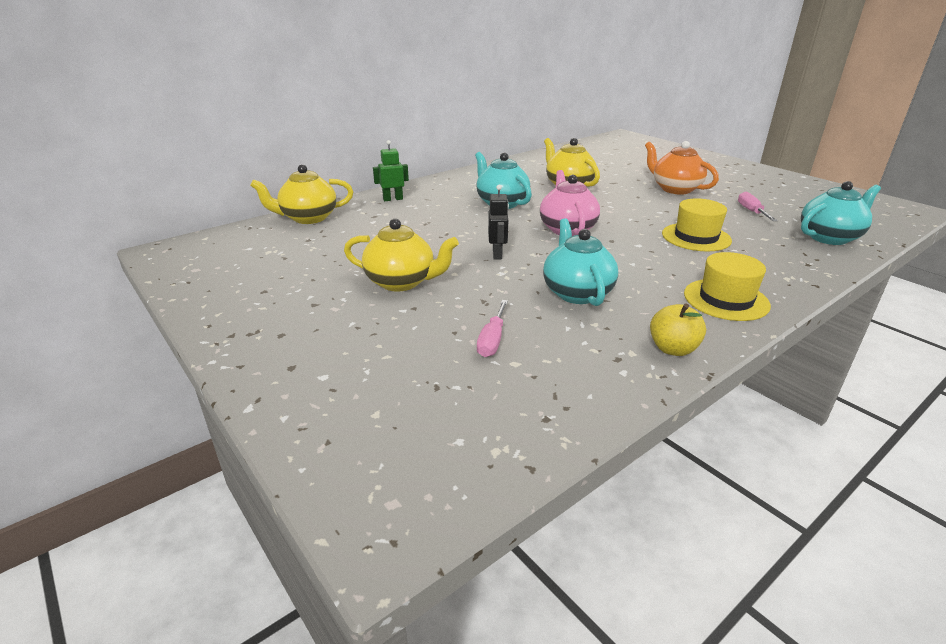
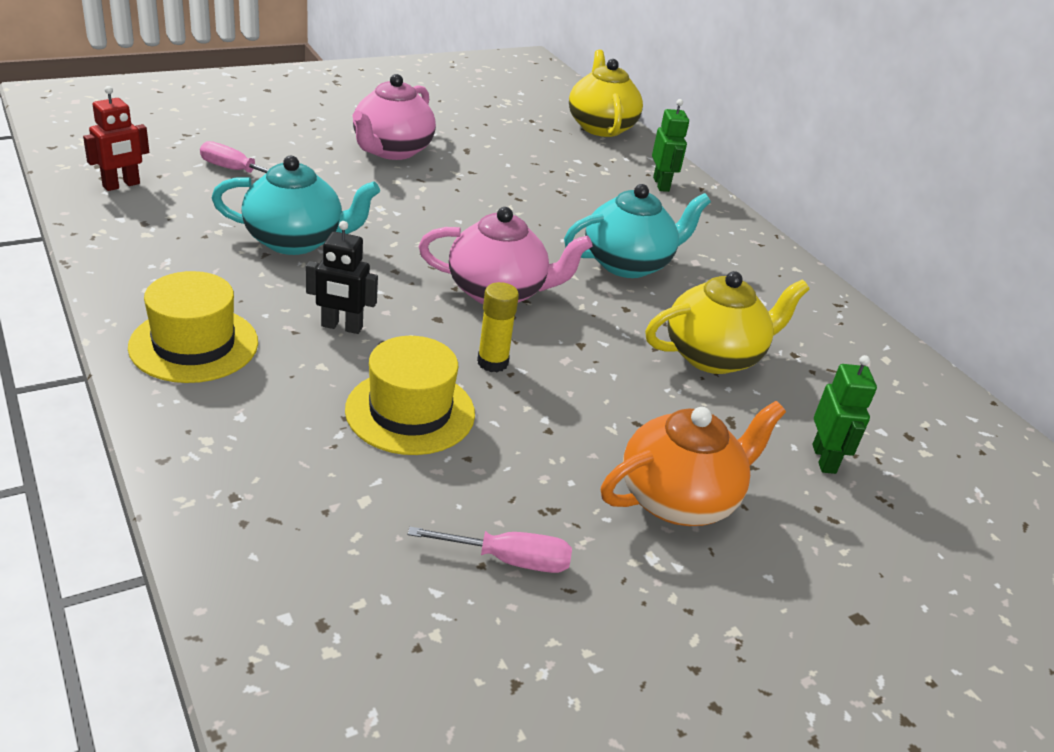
camera: 95 degrees right, 5 degrees up
(401, 282) = (392, 150): yellow teapot -> pink teapot
(497, 254) = (434, 217): black robot -> black robot (341, 327)
(570, 390) = (121, 185): none -> red robot
(617, 170) = (824, 459): none -> green robot
(633, 225) = (492, 362): none -> yellow glue stick
(673, 349) = (128, 259): yellow apple -> none
(829, 237) = (321, 611): turquoise teapot -> none

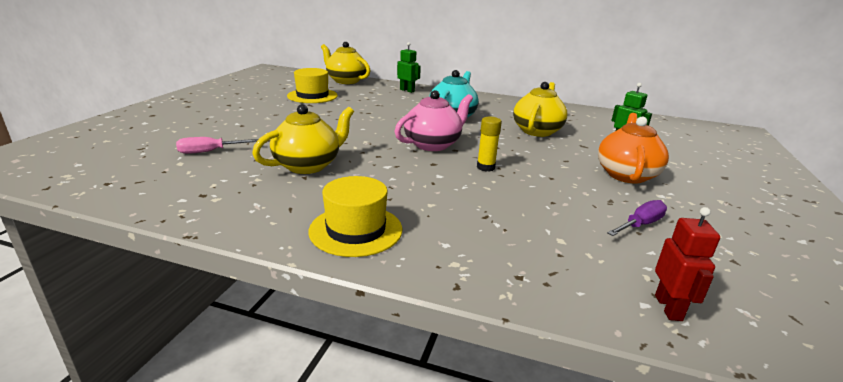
camera: 40 degrees left, 10 degrees down
(121, 185) = (147, 185): red robot -> red robot (668, 308)
(296, 241) = (308, 165): turquoise teapot -> yellow teapot
(341, 327) = (405, 186): black robot -> none
(392, 150) = (276, 116): pink teapot -> none
(410, 411) = (500, 199): yellow hat -> yellow hat (312, 96)
(508, 560) = (640, 225): pink screwdriver -> purple screwdriver

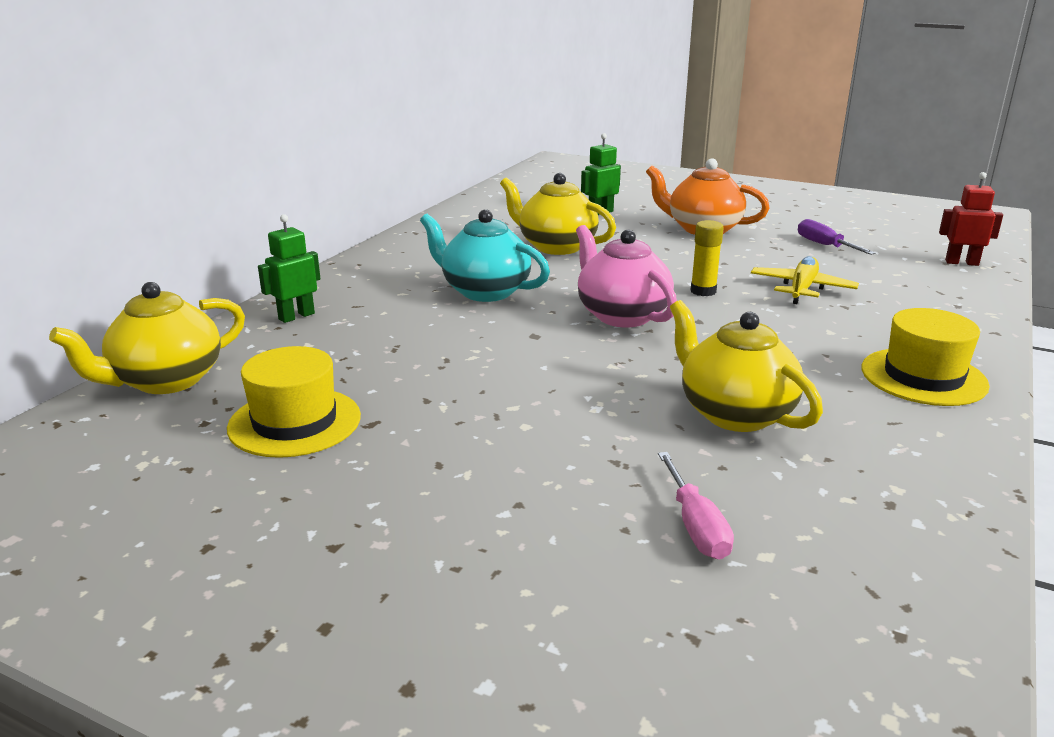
camera: 80 degrees left, 0 degrees up
(513, 202) = (802, 289): none -> yellow plane

